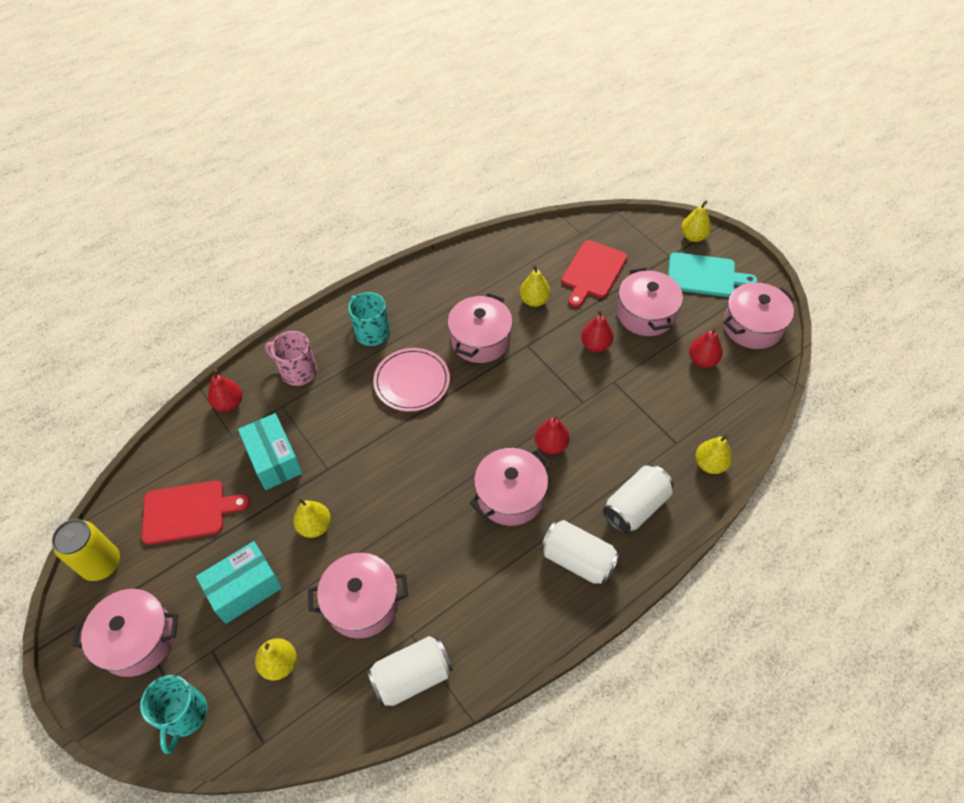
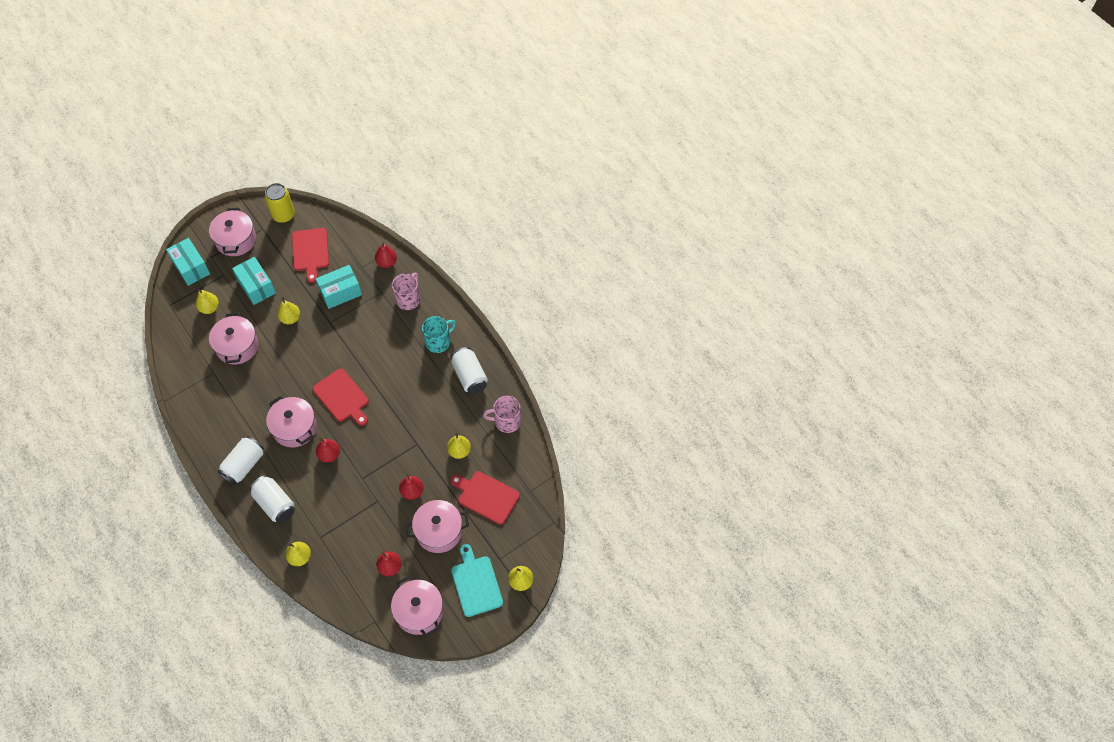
camera: 90 degrees right, 5 degrees up
(184, 715) = (191, 267): turquoise mug -> turquoise box
(412, 381) = (392, 368): pink plate -> none
(412, 676) = (190, 373): white can -> white can (470, 376)
(457, 438) = (342, 397): none -> red cutting board
(480, 340) = (424, 412): pink pot -> none
(490, 257) = (507, 421): none -> pink mug
(704, 275) = (476, 583): turquoise cutting board -> turquoise cutting board turned 150 degrees clockwise

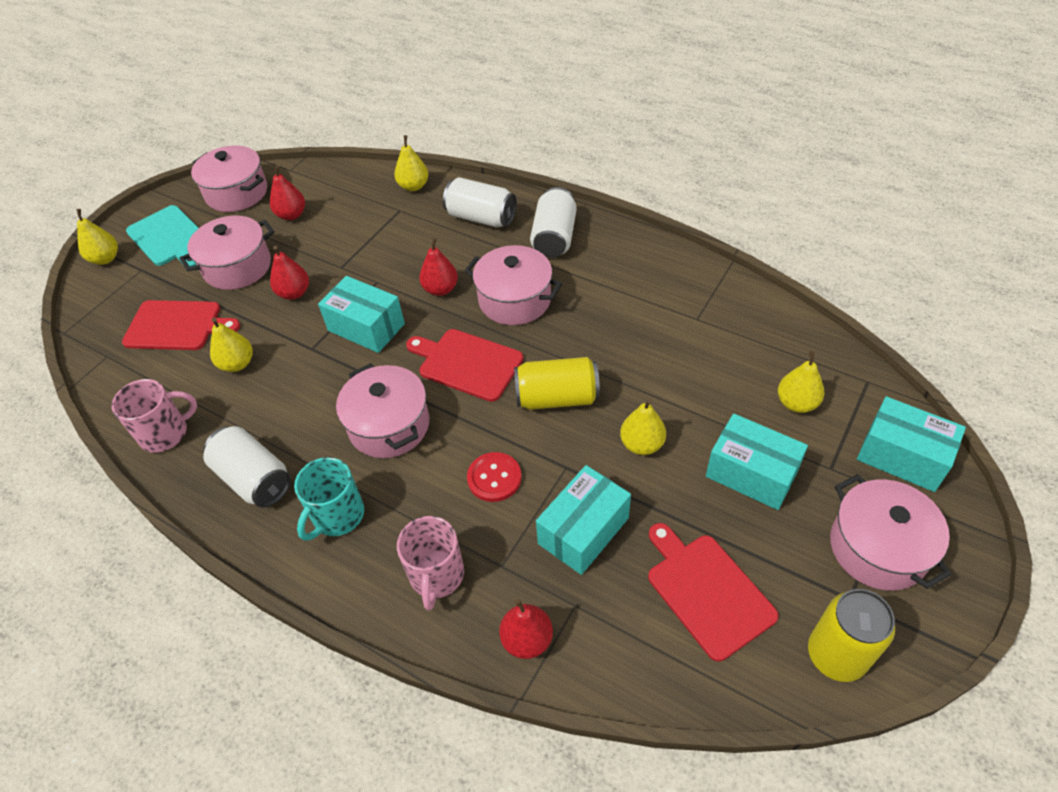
camera: 160 degrees right, 10 degrees down
(237, 346) = (694, 366): pink pot -> pink pot (389, 425)
(311, 358) = (557, 398): none -> yellow can
(363, 330) = (494, 478): none -> red button
(382, 445) = (366, 327): none -> turquoise box

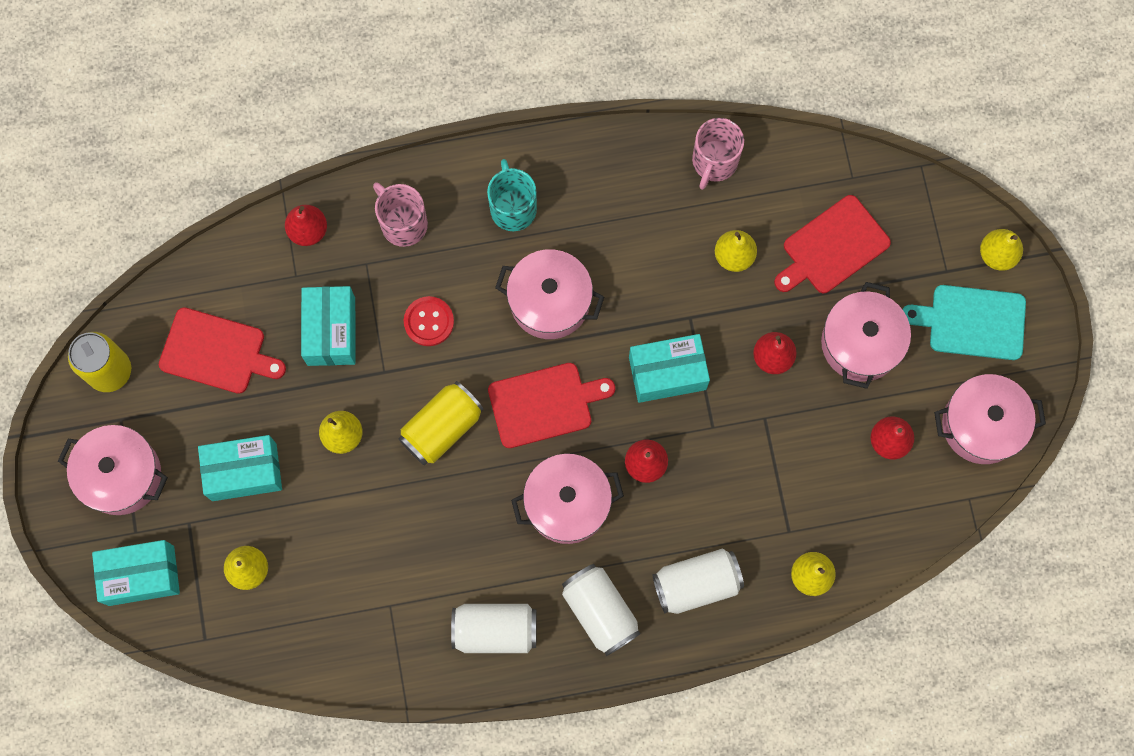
camera: 135 degrees right, 25 degrees up
(254, 479) = (603, 184): white can -> white can (495, 630)

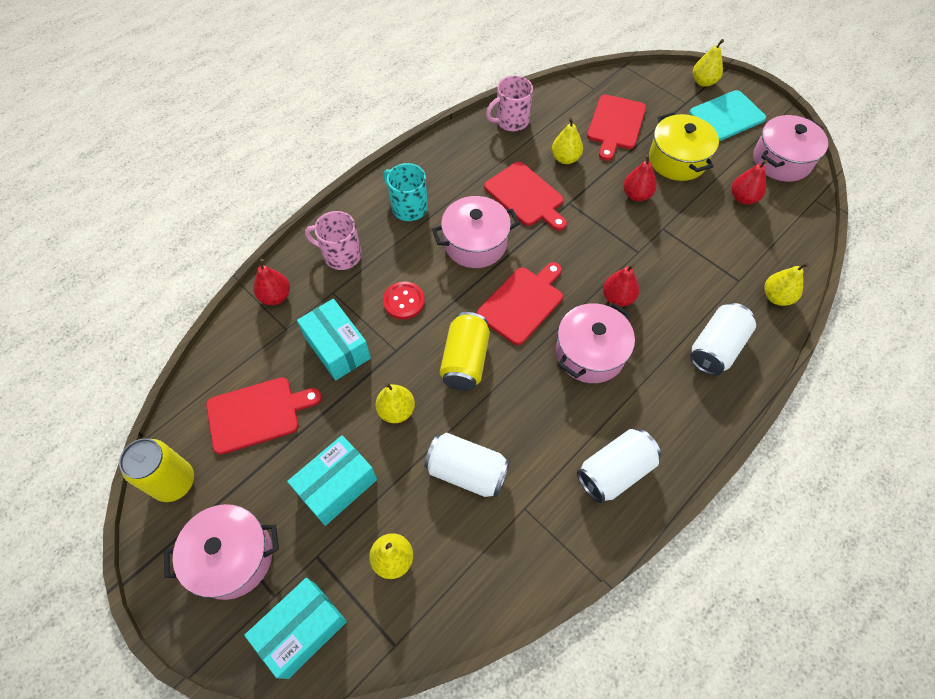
camera: 35 degrees left, 15 degrees down
(600, 611) = (673, 408): white can -> white can (466, 471)
(649, 277) = (526, 196): none -> red cutting board
(667, 373) = (583, 239): turquoise box -> none
(714, 162) = (511, 121): pink mug -> pink mug turned 75 degrees clockwise
(860, 343) = (677, 160): pink pot -> yellow pot

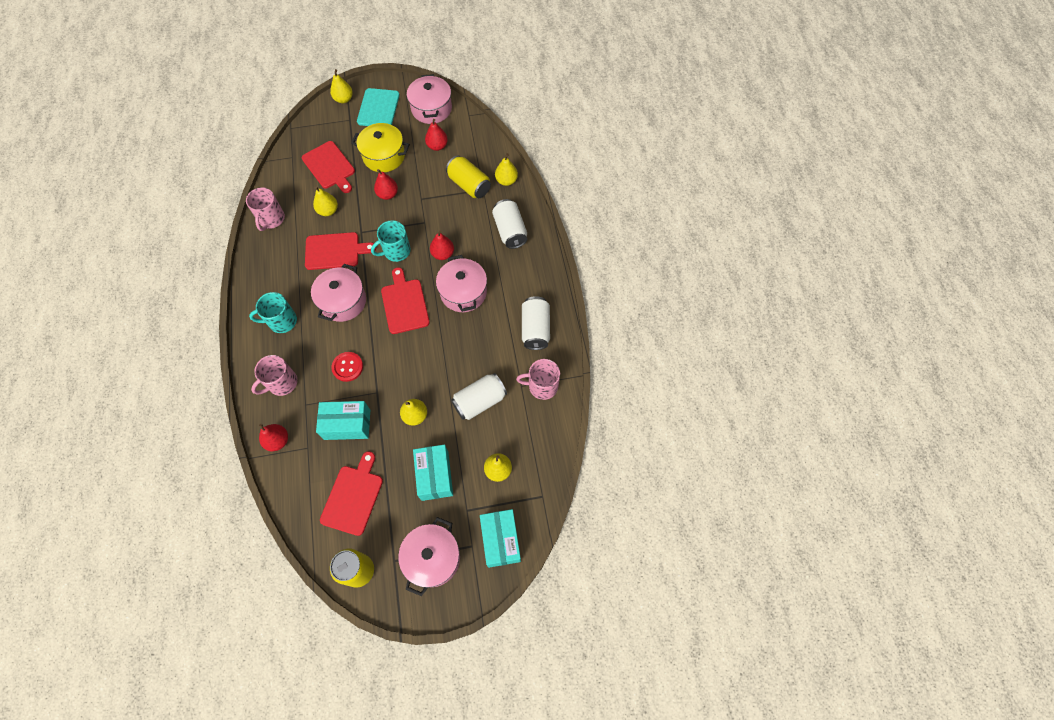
camera: 55 degrees left, 5 degrees up
(465, 360) = (414, 358): yellow can -> yellow can (469, 185)
(544, 536) = (542, 386): none -> pink mug
(577, 250) = (396, 251): none -> turquoise mug

